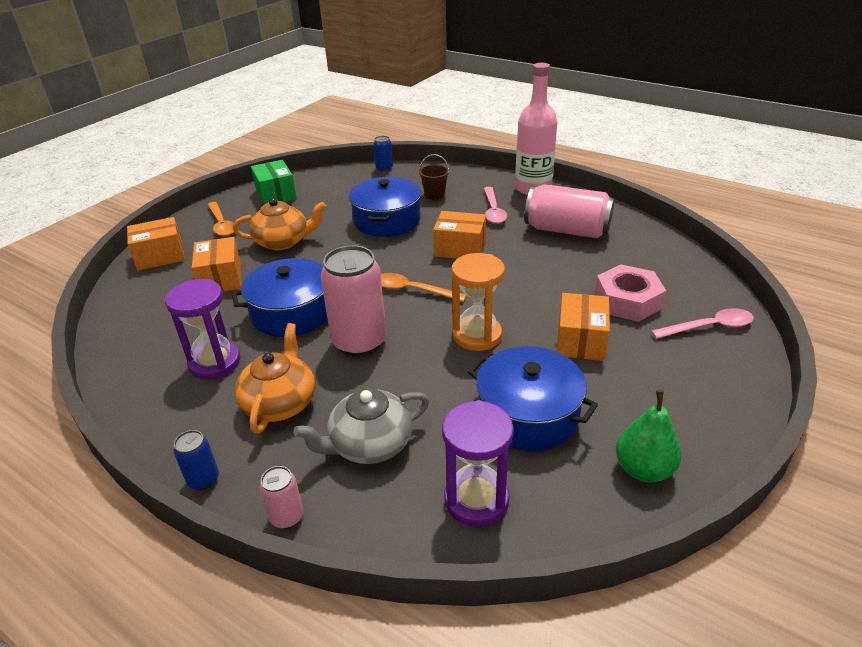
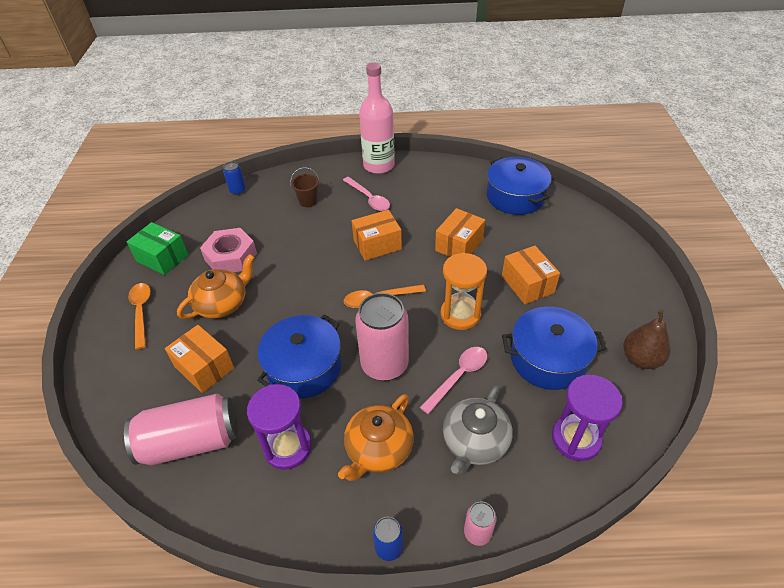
camera: 35 degrees left, 10 degrees up
(160, 256) = (115, 374): orange box -> orange box (459, 245)
(221, 224) = (141, 312): orange spoon -> orange spoon turned 135 degrees counterclockwise
(280, 402) = (378, 449): orange teapot -> orange teapot turned 120 degrees counterclockwise
(387, 220) = (293, 243): blue pot -> blue pot (515, 197)
(567, 230) = (437, 195): pink can -> pink can (191, 442)
(627, 301) = (527, 238): pink nut -> pink nut (230, 257)
(643, 469) = (640, 359): green pear -> brown pear
(709, 327) = (588, 236): pink spoon -> pink spoon (458, 376)

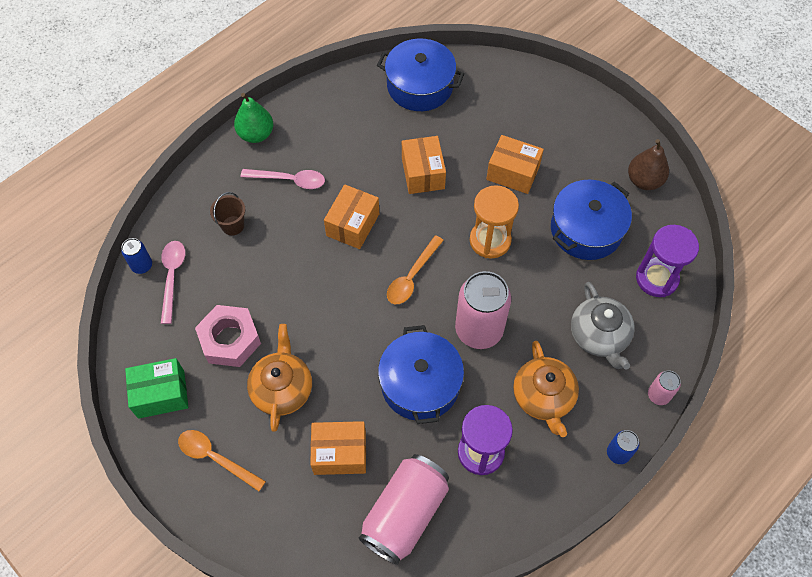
camera: 45 degrees left, 15 degrees up
(379, 165) = (256, 134): pink bottle -> green pear
(458, 376) = (540, 295): pink spoon -> pink spoon (172, 277)

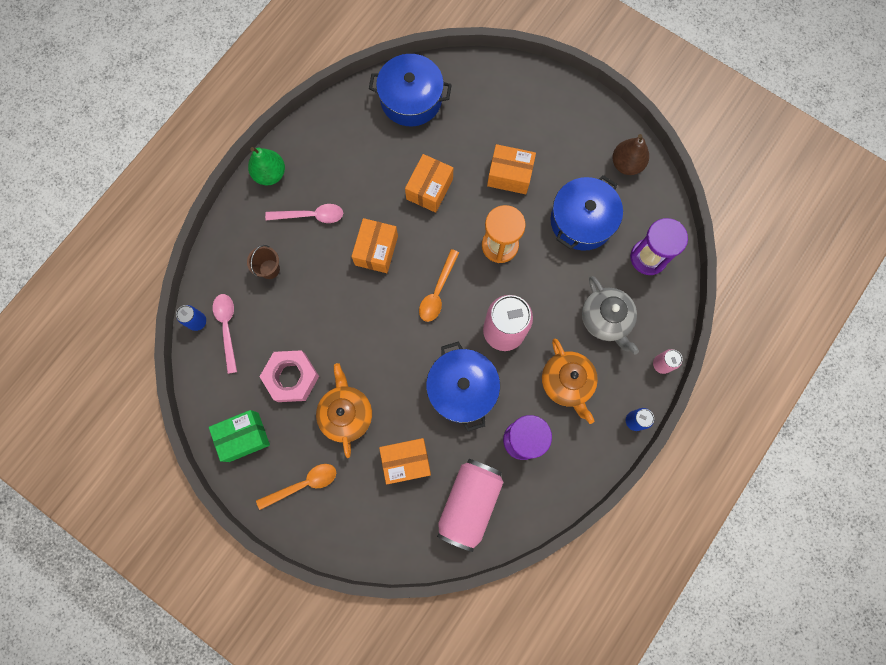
camera: 10 degrees left, 15 degrees up
(215, 458) = (303, 484): orange spoon -> orange spoon turned 135 degrees clockwise
(423, 173) = (429, 189): orange box -> orange box turned 45 degrees clockwise

